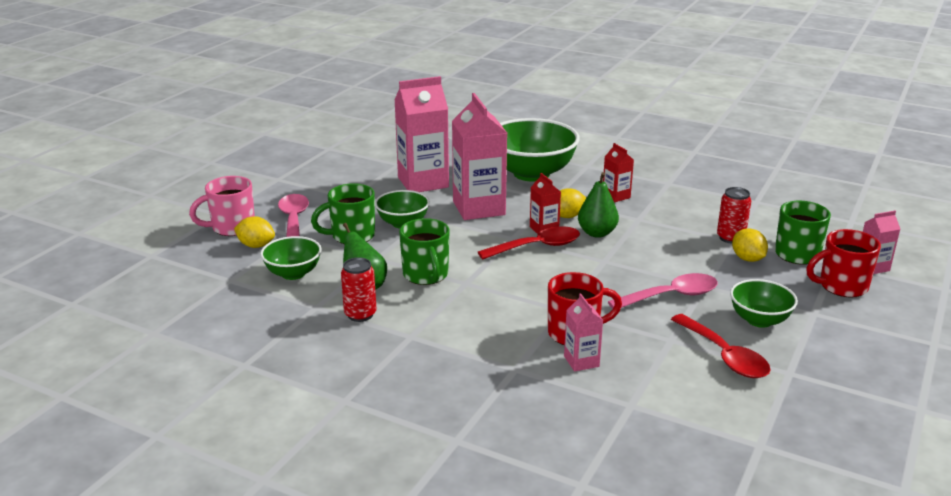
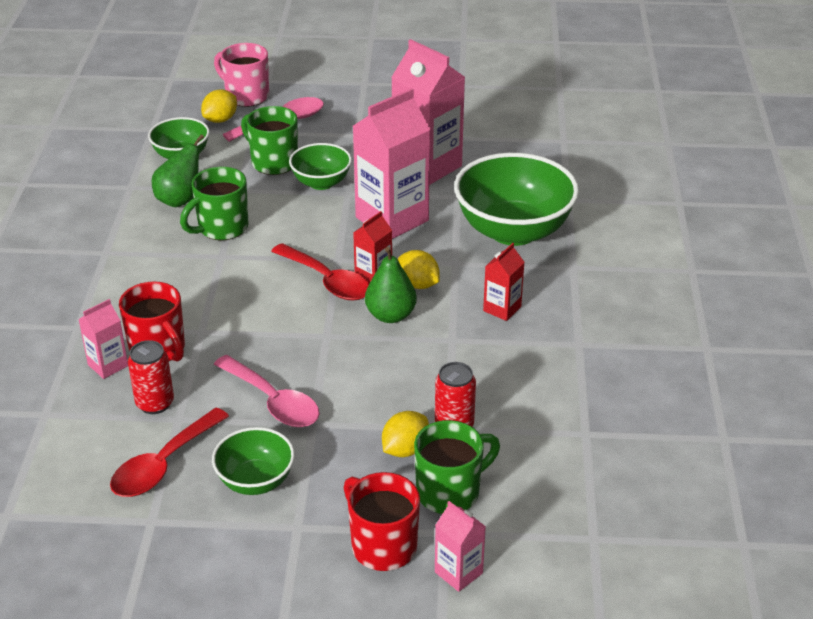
camera: 65 degrees right, 10 degrees up
(256, 245) = (220, 120): yellow lemon -> yellow lemon turned 45 degrees clockwise
(360, 314) = (128, 214): red can -> red can (155, 403)

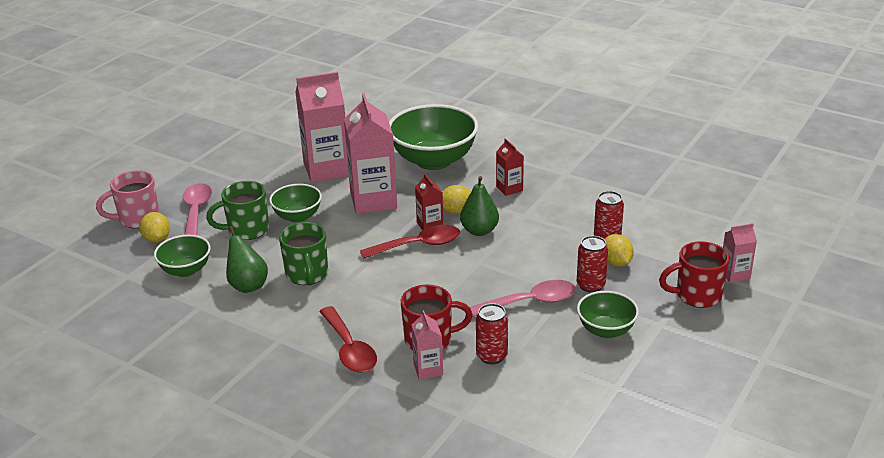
camera: 60 degrees left, 5 degrees down
(163, 464) = (561, 367): red spoon -> red spoon (349, 349)
(340, 441) = (590, 285): none -> red can
(450, 492) = (665, 257): green mug -> none

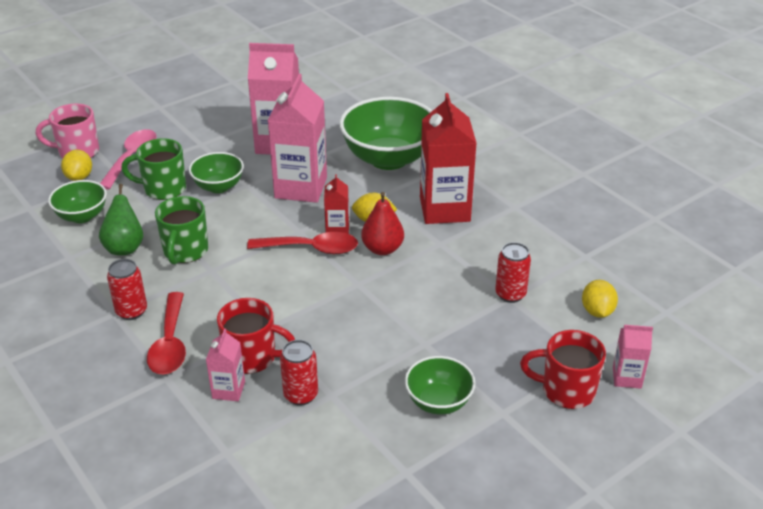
camera: 20 degrees right, 5 degrees up
(479, 231) = (382, 249): green pear -> red pear
(509, 188) = (444, 209): red carton -> red carton, size x2.06
(530, 302) = (381, 345): pink spoon -> none
(590, 285) = (457, 344): red can -> red can (131, 311)
(616, 262) = (502, 325): yellow lemon -> yellow lemon (597, 311)

